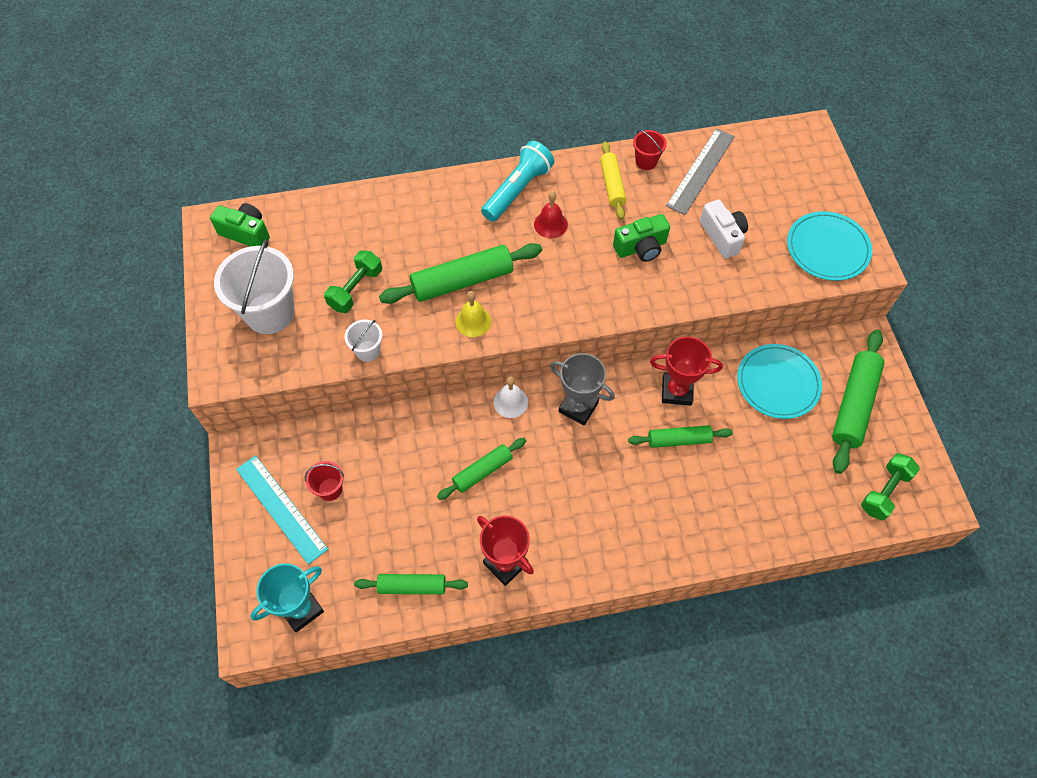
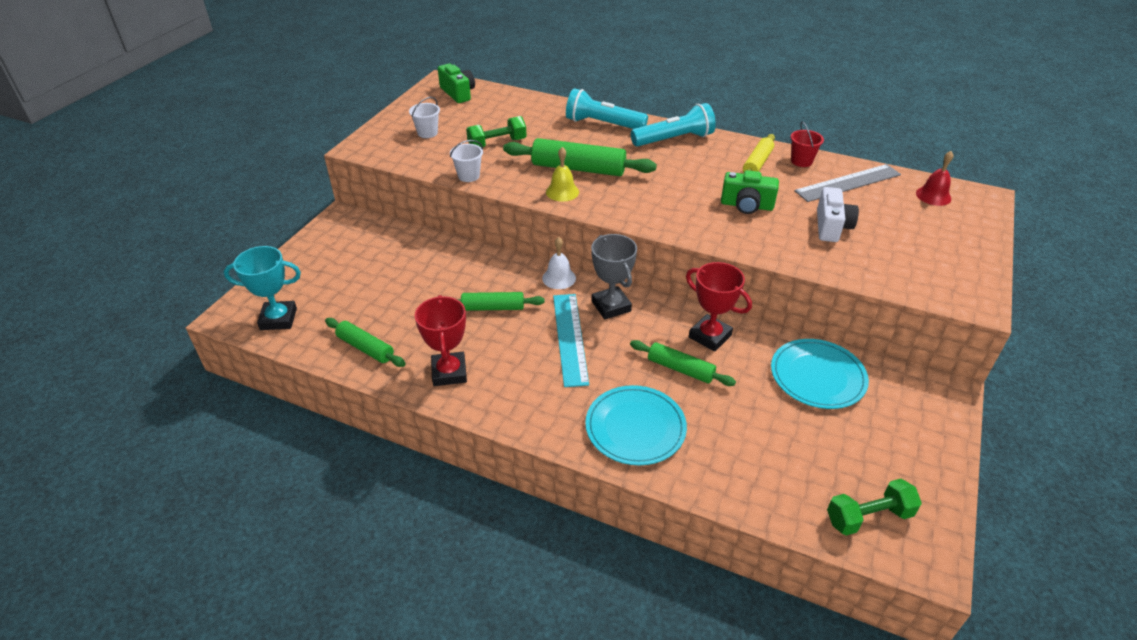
camera: 35 degrees right, 20 degrees down
(270, 313) = (427, 133): white bucket -> white bucket, size x0.48
(281, 508) = (331, 258): turquoise ruler -> turquoise ruler (569, 338)
(330, 489) = (375, 264): red bucket -> none
(435, 203) = (603, 124): none -> turquoise flashlight
(550, 224) = (681, 165): red bell -> red bell (933, 196)
(827, 248) = (936, 274): turquoise plate -> turquoise plate (635, 427)
(853, 405) = (888, 430): green rolling pin -> none

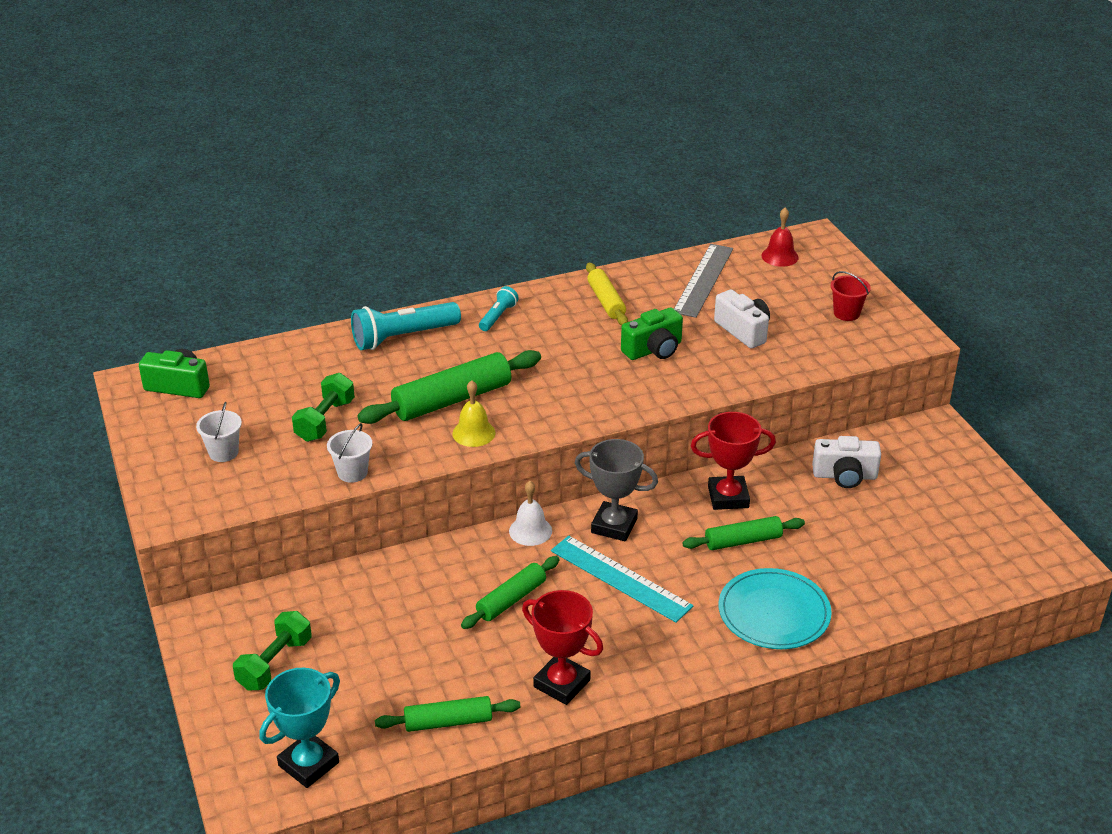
camera: 45 degrees left, 5 degrees down
(674, 139) = (498, 316): turquoise flashlight -> turquoise flashlight, size x0.53
(801, 161) = (639, 278): red bucket -> red bucket (846, 313)
(817, 376) = (844, 476): turquoise plate -> white camera
(868, 517) = (997, 558): green dumbbell -> green dumbbell (275, 663)

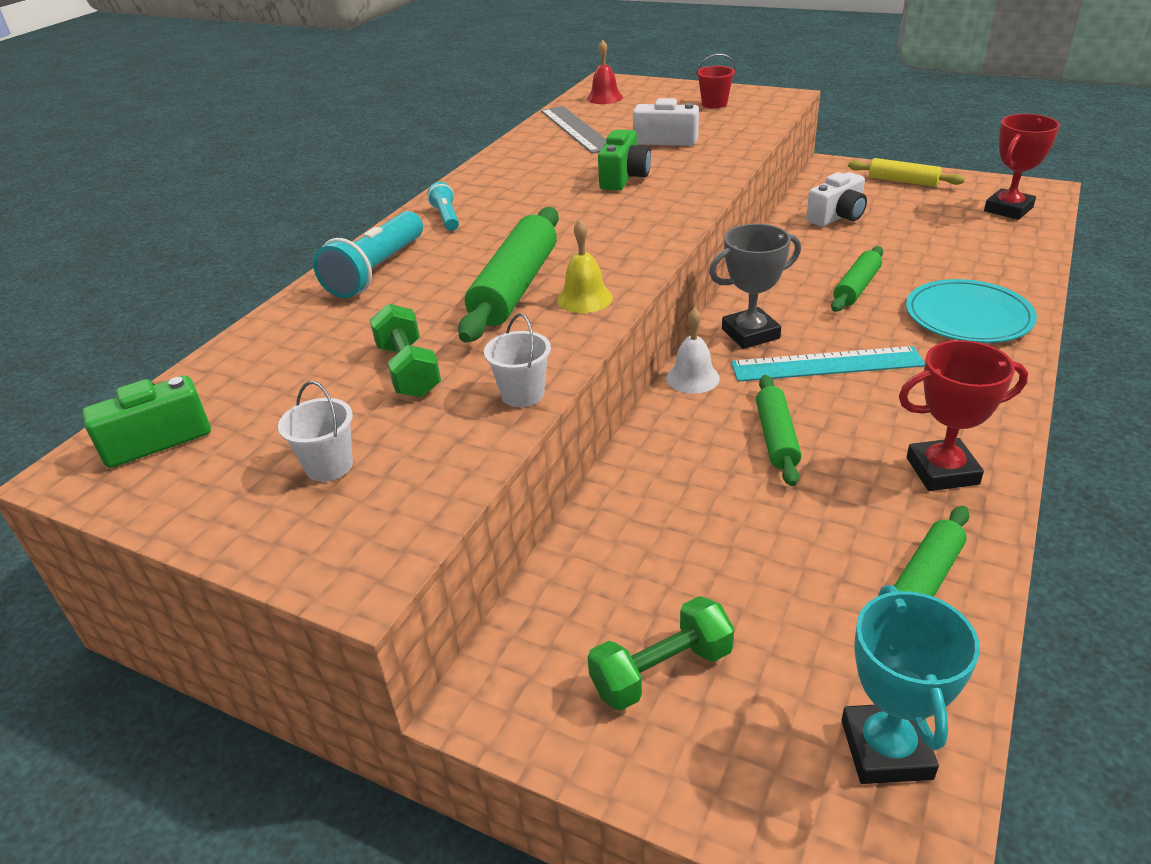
camera: 40 degrees left, 0 degrees up
(275, 663) = (661, 671): green dumbbell -> green dumbbell turned 75 degrees clockwise
(606, 301) = (524, 170): yellow rolling pin -> yellow rolling pin (903, 181)
(728, 497) = (792, 269): red trophy -> red trophy (1008, 209)

